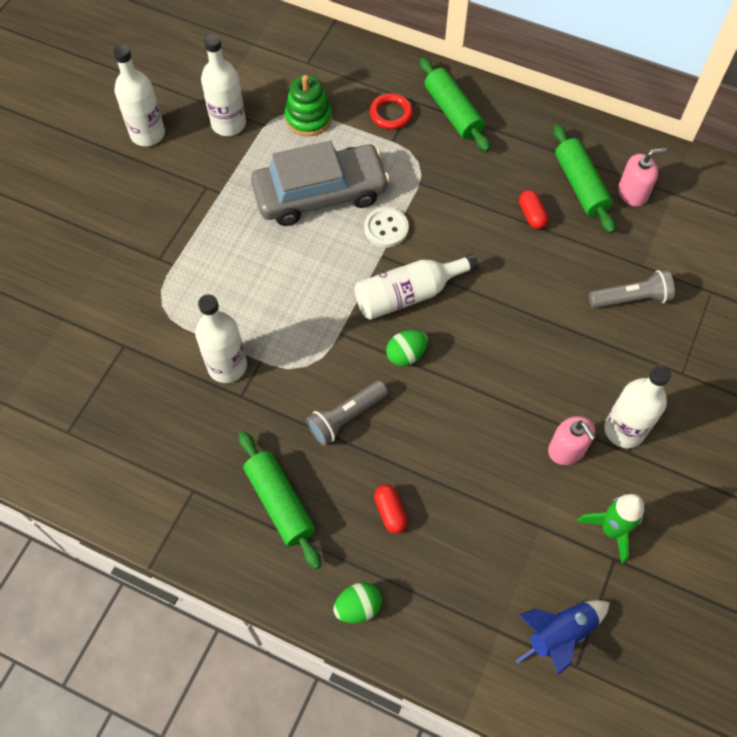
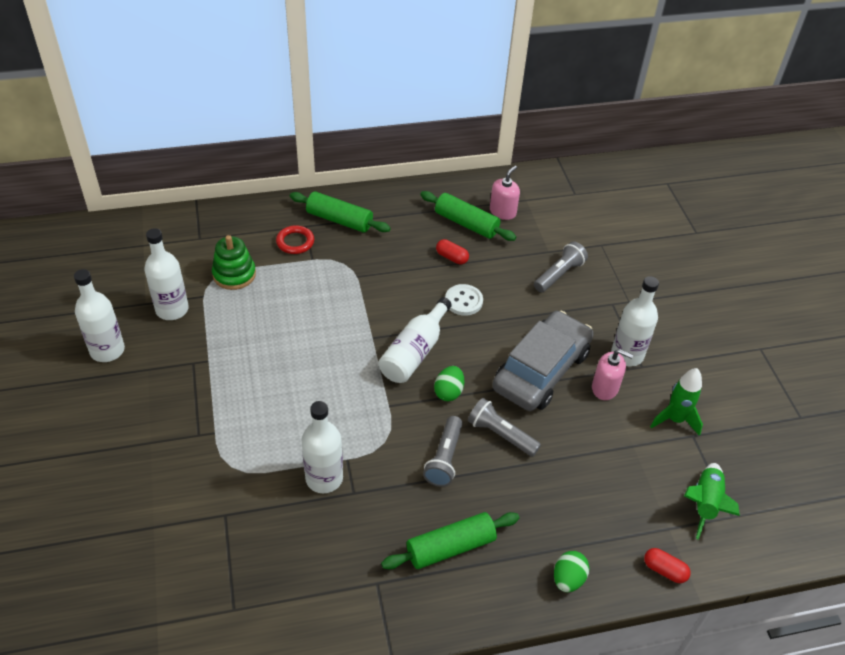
camera: 40 degrees left, 15 degrees down
(280, 503) = (450, 547): green rolling pin -> green rolling pin turned 45 degrees counterclockwise
(320, 194) = (289, 320): grey car -> grey car (541, 370)
(386, 228) = (359, 318): white button -> white button (463, 301)
(390, 512) = (532, 501): red capsule -> red capsule (664, 570)
(418, 429) = (501, 434): none -> grey flashlight
(560, 634) = (705, 504): blue rocket -> green rocket

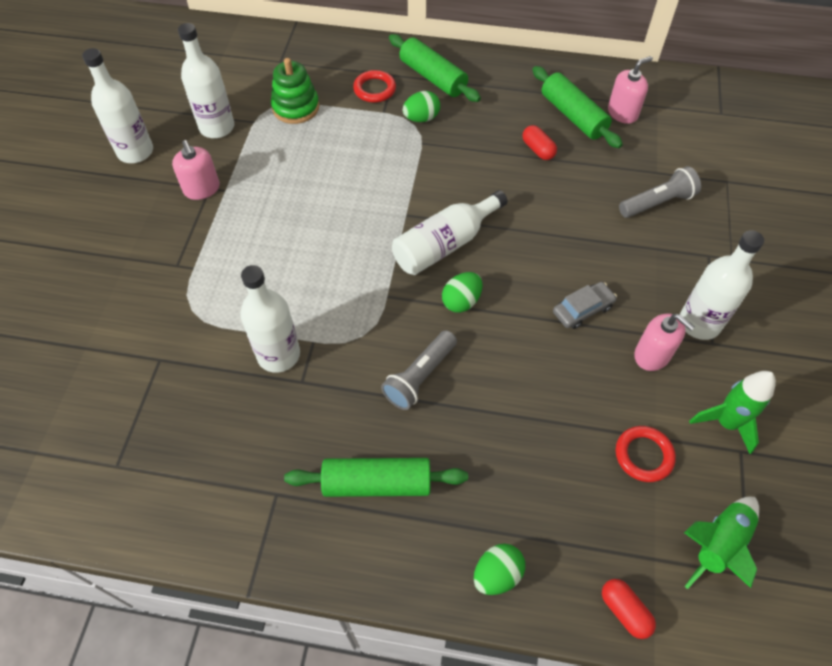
camera: 25 degrees right, 10 degrees up
(186, 365) = (202, 189): none -> pink soap dispenser
(346, 256) = (421, 118): none -> green egg
(463, 301) = (528, 202): white button -> none
(501, 434) = (498, 370): grey flashlight -> none
(541, 370) = (583, 309): grey car -> grey car, size x0.42
(630, 461) = (643, 455): none -> red ring

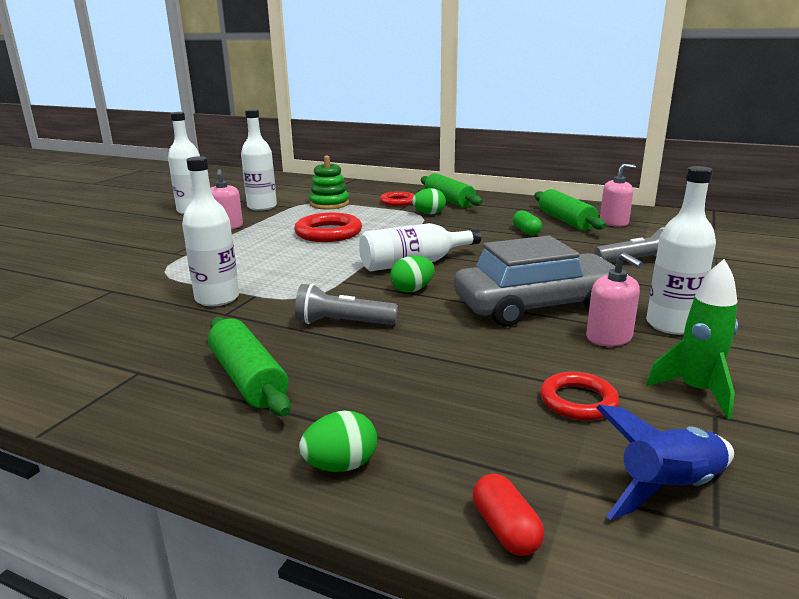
camera: 15 degrees right, 35 degrees down
(327, 187) = (328, 233): none -> red ring
(377, 483) = (248, 379): green rolling pin -> green rolling pin turned 45 degrees clockwise
(420, 376) = (343, 323): grey flashlight -> grey flashlight turned 45 degrees clockwise
(538, 149) = (526, 231): red capsule -> green capsule
(583, 309) = (537, 305): grey car -> grey car, size x2.37
(718, 544) = (669, 489): green rocket -> blue rocket

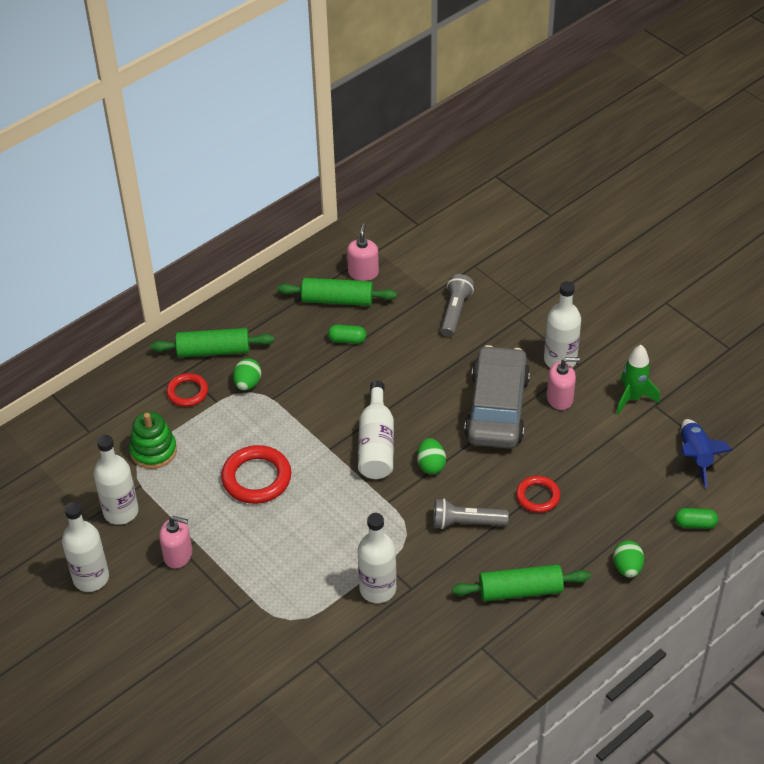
camera: 65 degrees left, 25 degrees up
(343, 323) = (466, 523): grey flashlight -> grey flashlight turned 60 degrees clockwise
(505, 529) = (695, 524): red capsule -> green capsule
(578, 401) = (618, 450): red ring -> red ring (537, 496)

